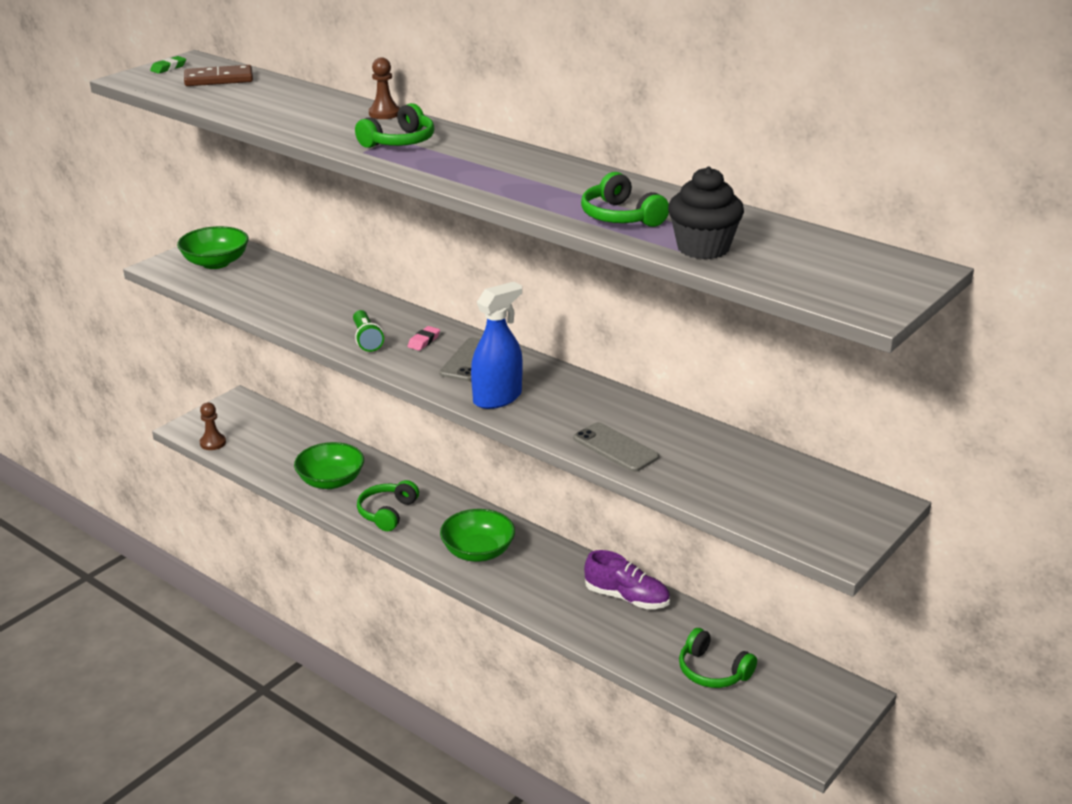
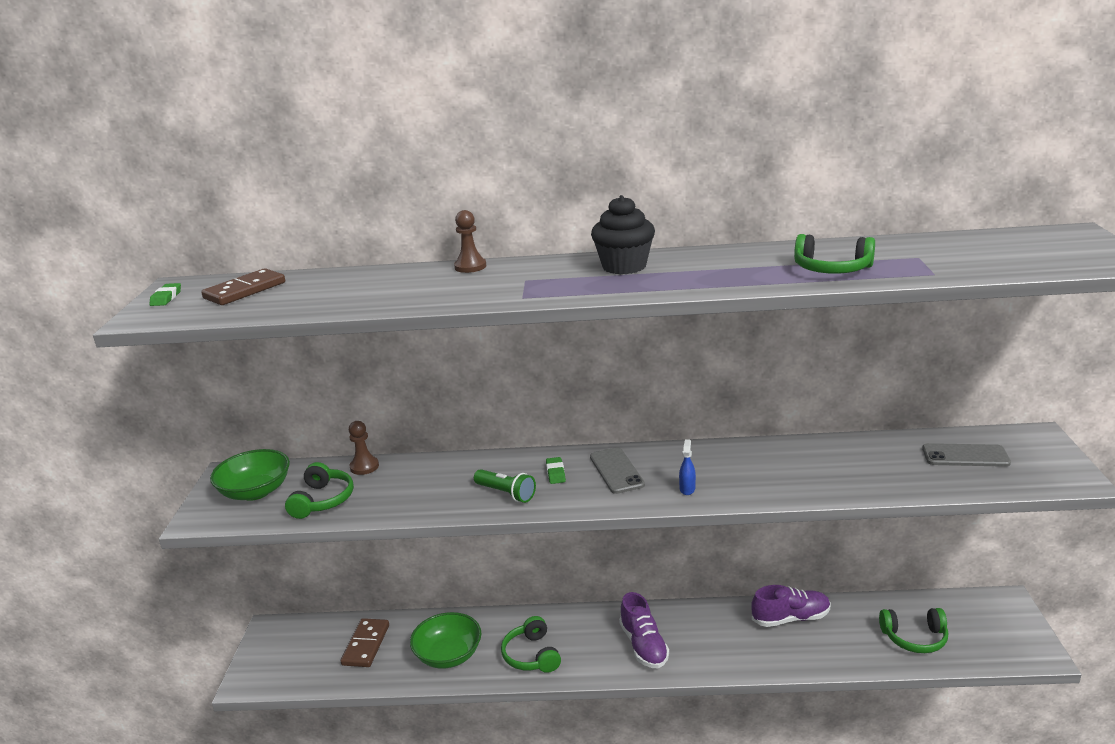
camera: 35 degrees left, 5 degrees down
(213, 443) = (292, 681): brown pawn -> brown pawn (364, 467)
(286, 444) = (366, 645): none -> brown domino
(399, 142) = (535, 280): green headphones -> green headphones (322, 500)
(424, 341) = (555, 473): pink eraser -> green eraser
(478, 551) = (643, 646): green bowl -> purple shoe
(497, 398) = (687, 489): blue spray bottle -> blue spray bottle, size x0.44
(615, 448) = (830, 483): grey phone -> grey phone (965, 456)
(703, 248) = (935, 267): black cupcake -> black cupcake (624, 266)

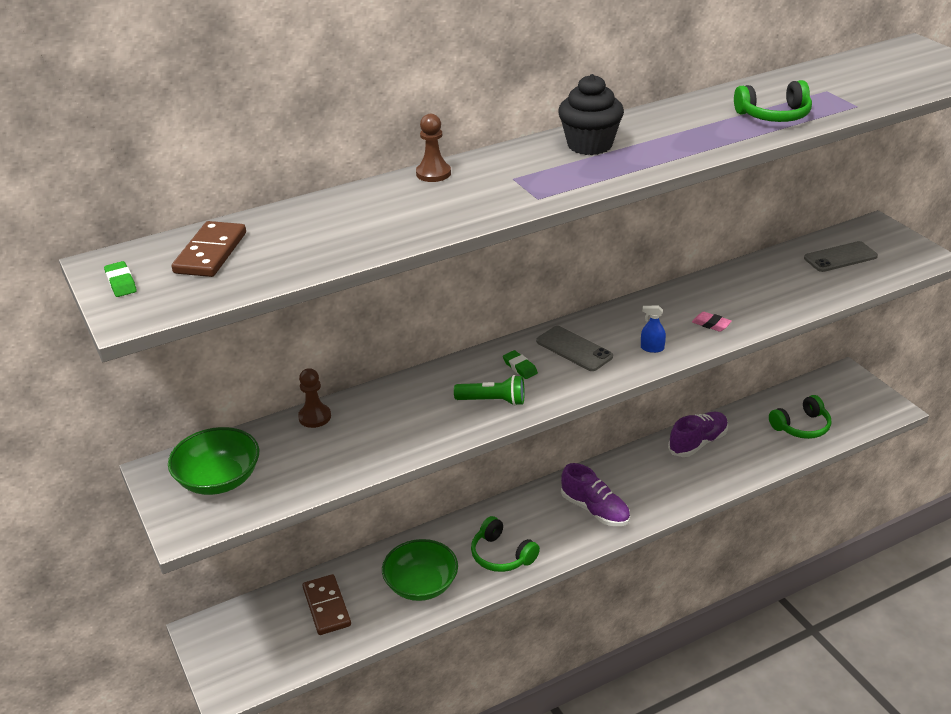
camera: 30 degrees left, 10 degrees up
(322, 500) = (308, 465): green headphones -> none
(687, 489) = (652, 348): blue spray bottle -> blue spray bottle turned 60 degrees counterclockwise
(765, 483) = (711, 324): none -> pink eraser

